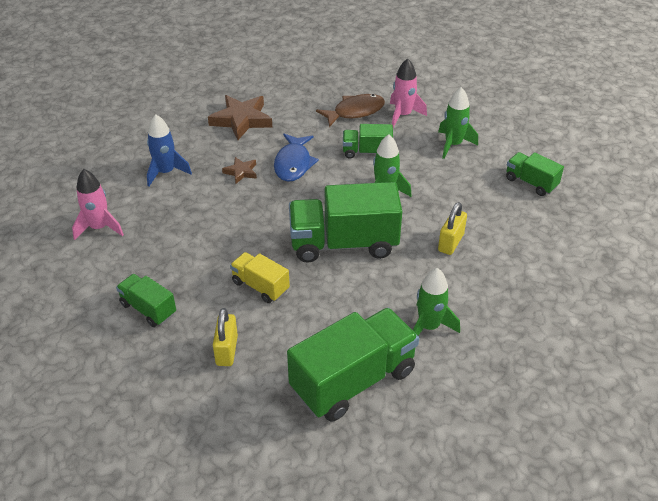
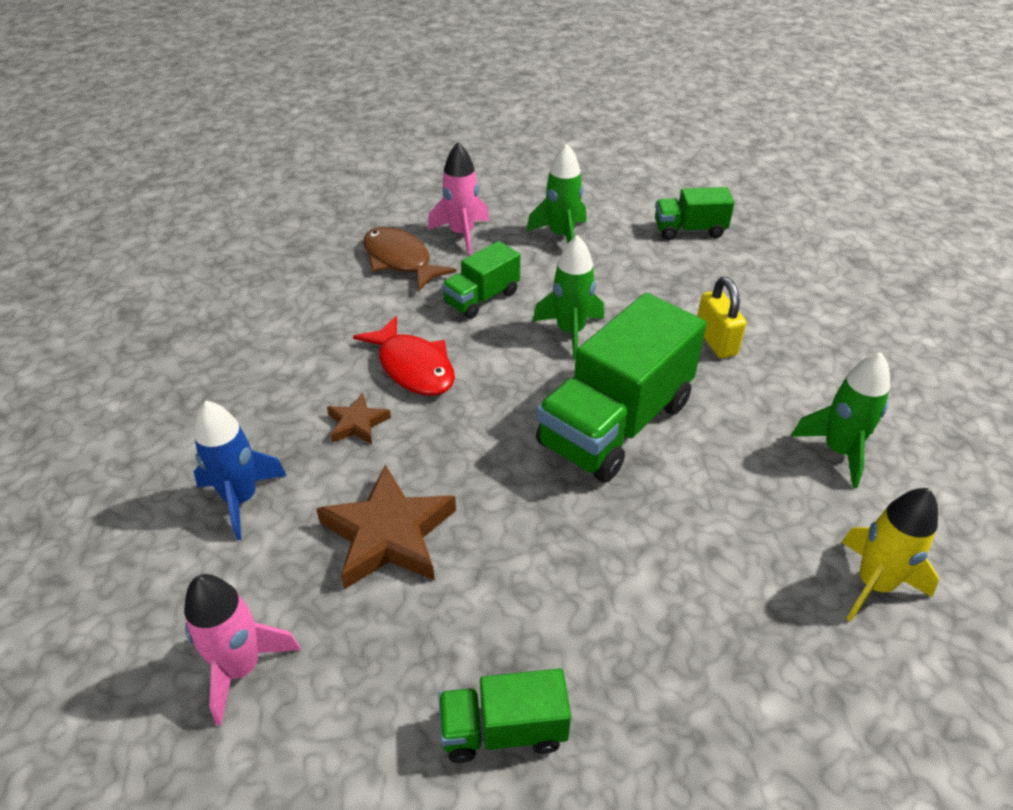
camera: 45 degrees left, 0 degrees up
(227, 350) = (694, 687): yellow padlock -> none
(241, 120) = (260, 355): brown star -> brown star (388, 534)
(260, 286) = (602, 558): yellow truck -> none
(293, 164) = (413, 367): blue fish -> red fish
(353, 380) = (874, 584): green truck -> yellow rocket
(355, 112) = (400, 260): brown fish -> brown fish turned 60 degrees counterclockwise

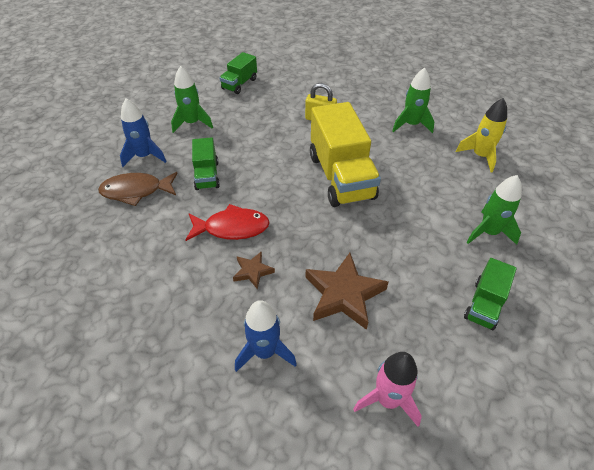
camera: 55 degrees left, 5 degrees up
(462, 234) = (144, 156): pink rocket -> blue rocket
(570, 332) = (267, 158): green rocket -> green rocket (488, 232)
(615, 424) = (341, 177): green truck -> yellow truck

